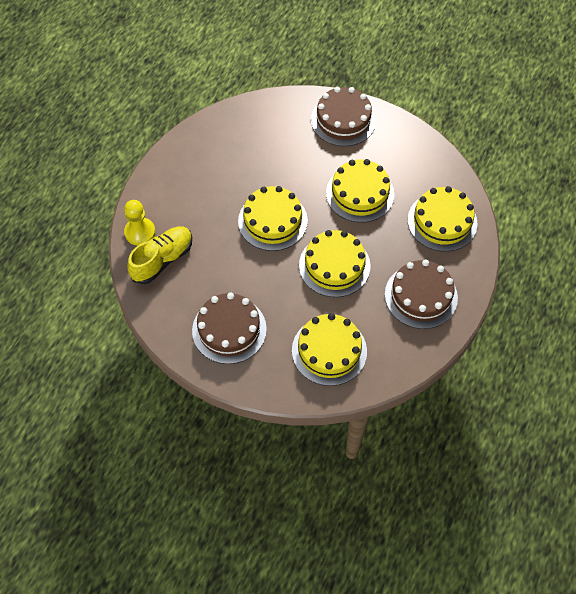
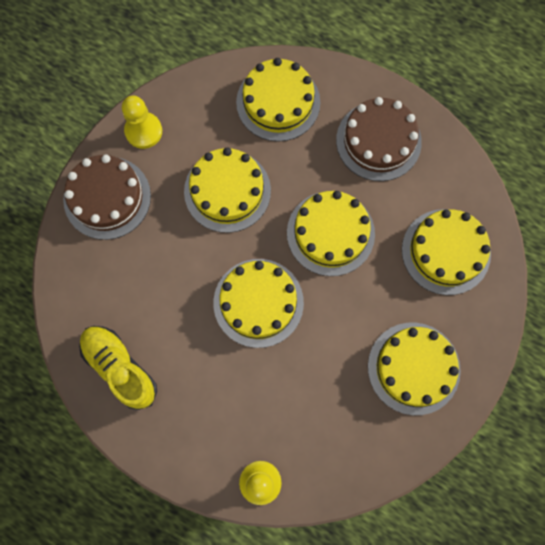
camera: 85 degrees left, 15 degrees up
(162, 260) = (306, 451): yellow shoe -> yellow shoe (120, 368)
(229, 330) = (413, 368): brown cake -> yellow cake
(400, 136) = (143, 131): none -> yellow pawn

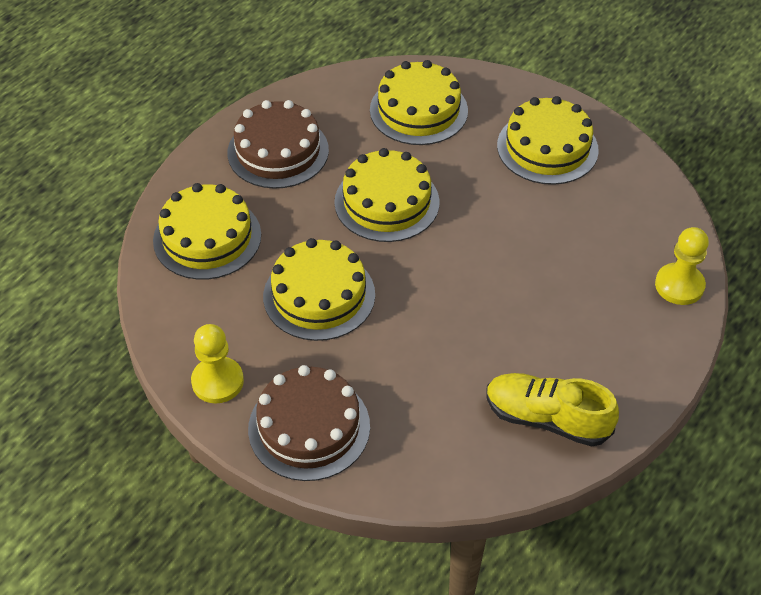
camera: 85 degrees left, 25 degrees down
(120, 368) = (547, 419): yellow shoe -> yellow shoe turned 60 degrees clockwise
(258, 302) = (467, 274): yellow cake -> none

